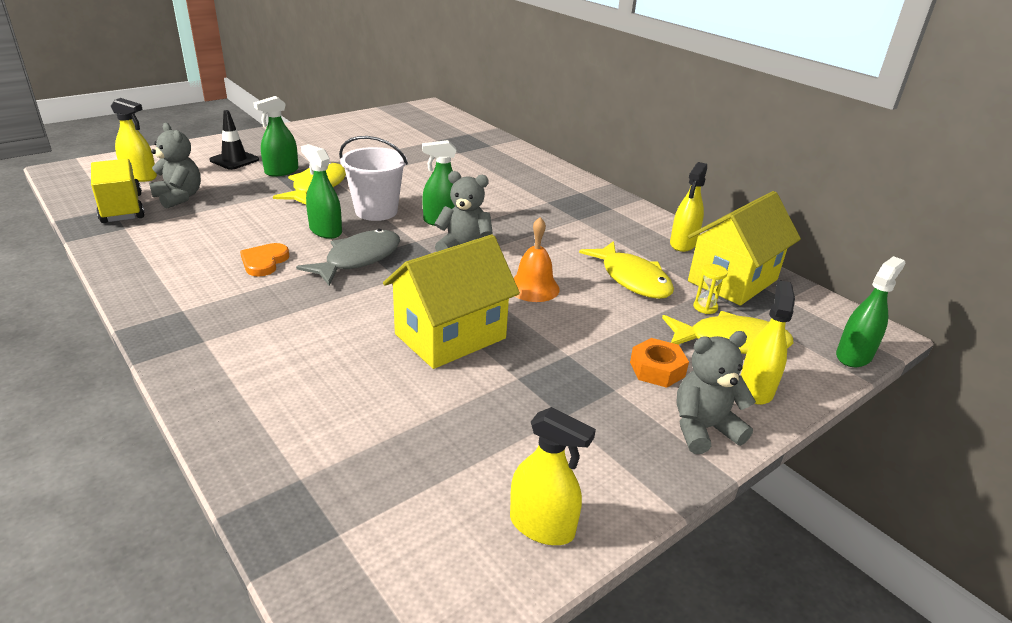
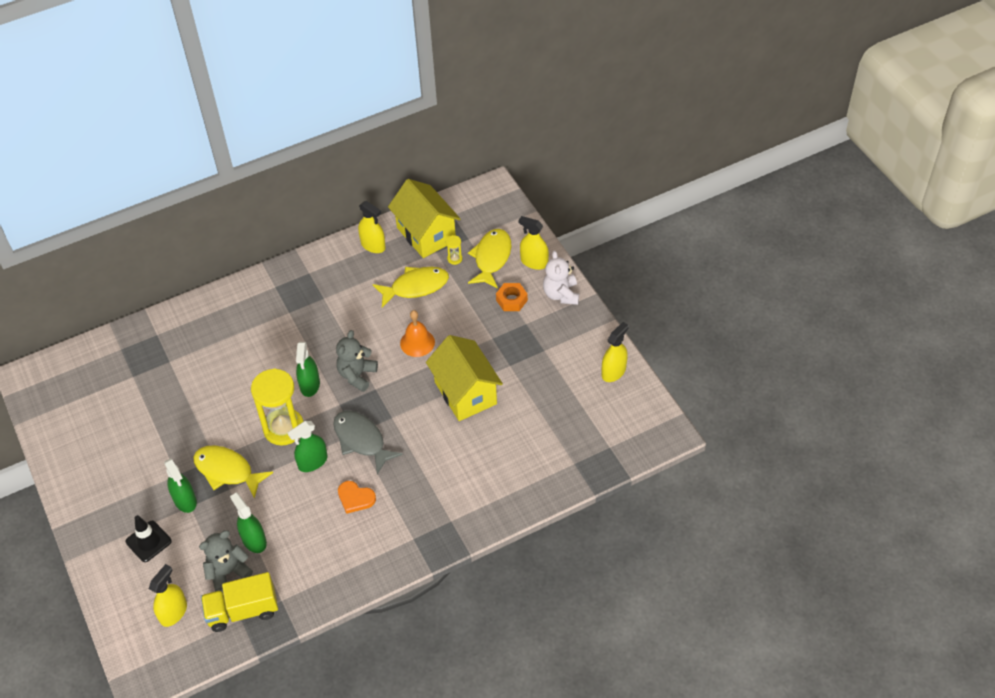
camera: 75 degrees left, 20 degrees up
(376, 211) = (284, 428): white bucket -> yellow hourglass
(703, 429) = (561, 294): grey teddy bear -> white teddy bear
(853, 356) = (512, 208): green spray bottle -> green spray bottle (254, 540)

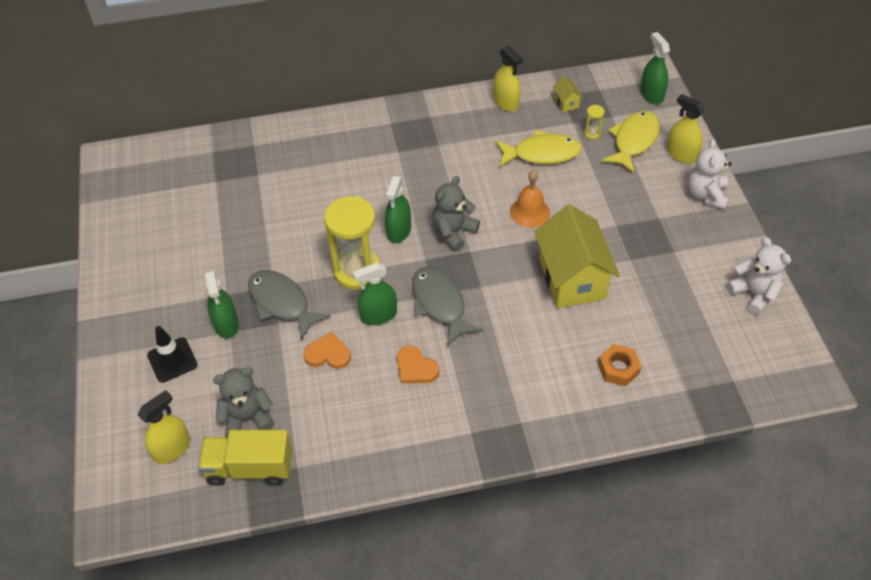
camera: 15 degrees right, 0 degrees up
(227, 471) = (282, 303): yellow fish -> grey fish
(254, 540) = (287, 388): green spray bottle -> green spray bottle (651, 94)
(279, 504) = (328, 354): none -> orange heart
(426, 234) = (566, 103): yellow house -> yellow house, size x0.40
(511, 300) = (647, 189): orange nut -> orange nut (618, 368)
(613, 372) = (754, 293): yellow spray bottle -> white teddy bear

